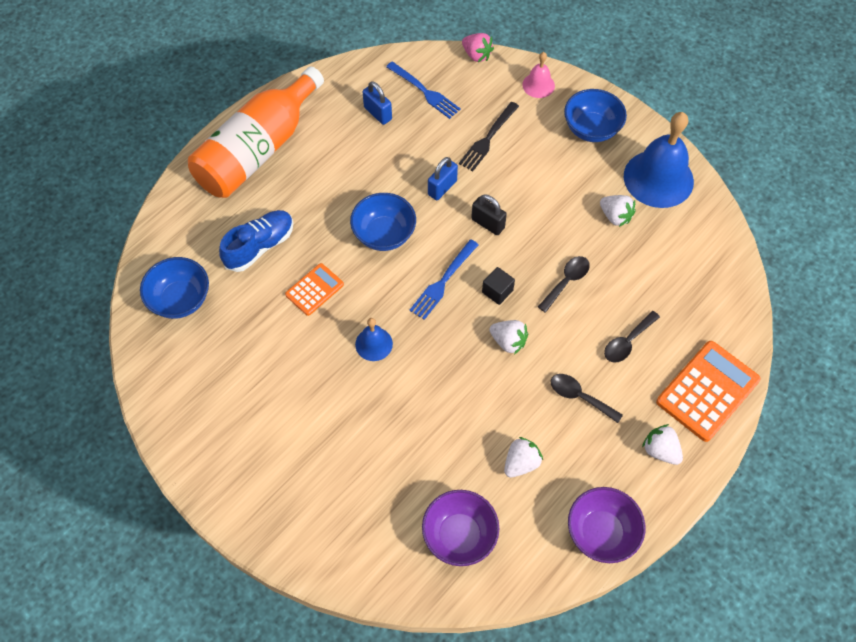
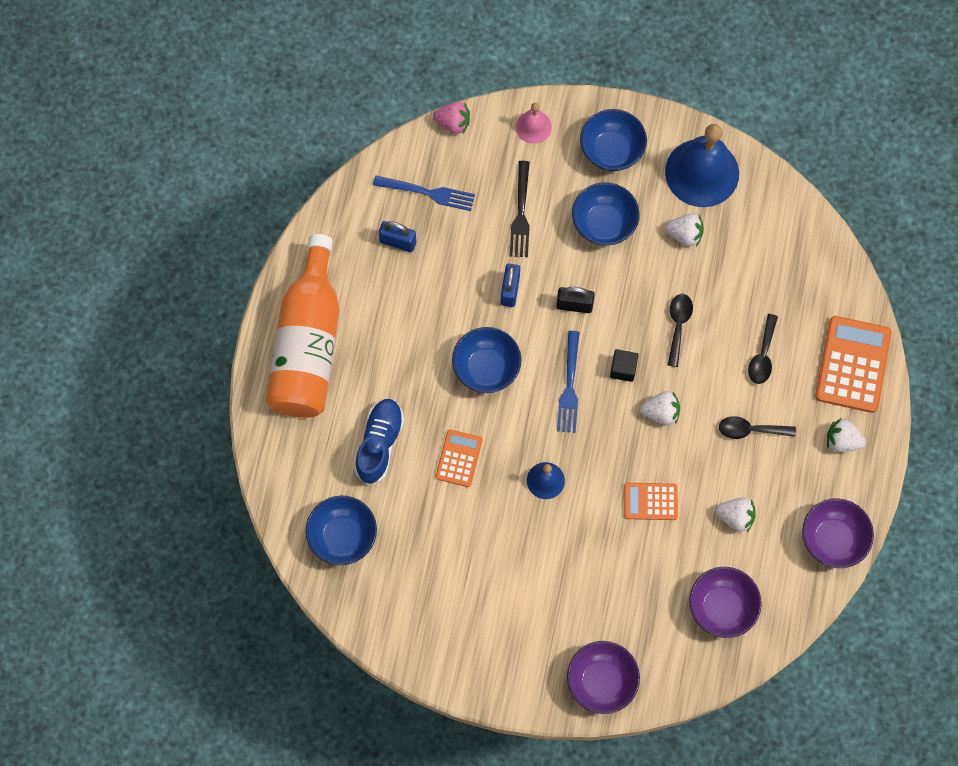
camera: 30 degrees left, 10 degrees up
(308, 538) = (601, 681): none -> purple bowl
(453, 409) = (650, 501): none -> orange calculator
(521, 463) = (735, 517): white strawberry -> white strawberry turned 90 degrees clockwise
(551, 177) = (603, 224): none -> blue bowl

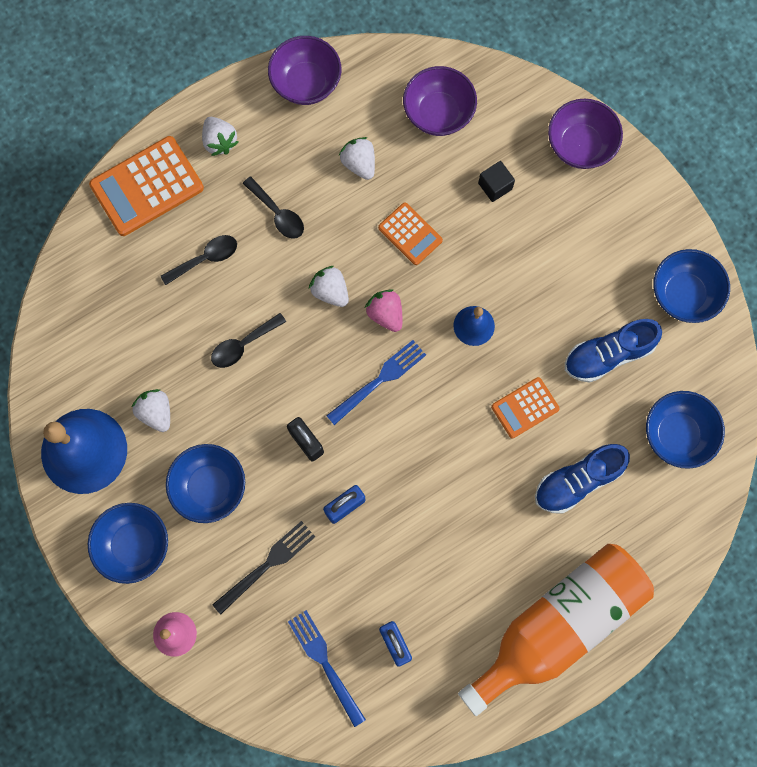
camera: 135 degrees left, 5 degrees up
(438, 546) = (608, 355): none -> blue shoe
(453, 123) = (238, 708): pink strawberry -> pink strawberry (385, 314)
(486, 368) = (430, 459): blue bowl -> blue bowl (683, 294)
(623, 369) = (323, 353): black cube -> black cube (495, 186)

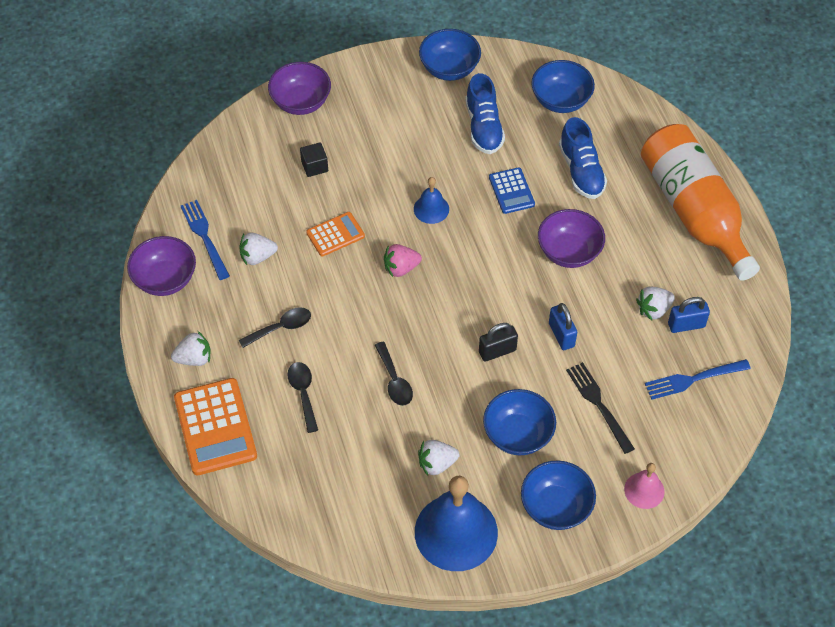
camera: 75 degrees left, 20 degrees down
(330, 291) = (367, 304): white strawberry -> white strawberry (653, 309)
(379, 380) = (458, 286): blue fork -> blue fork (204, 237)
(438, 113) = (234, 190): purple bowl -> purple bowl (569, 252)
(525, 408) = (511, 191): orange calculator -> blue calculator

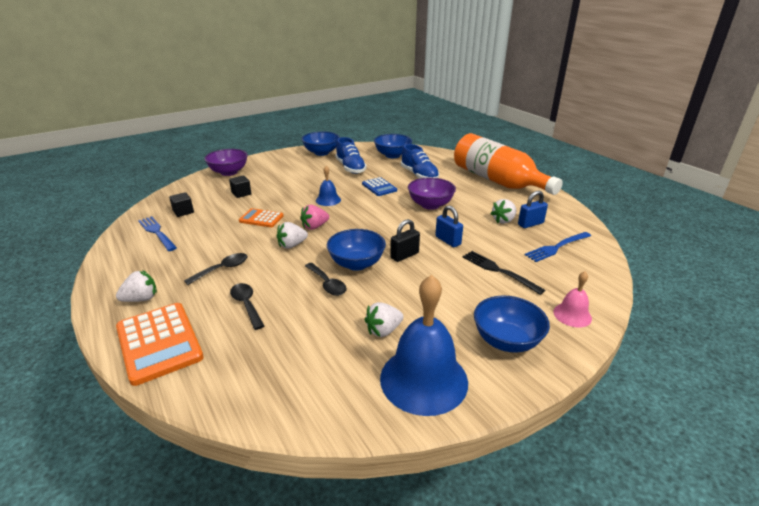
camera: 15 degrees left, 25 degrees down
(165, 279) = (120, 257): purple bowl -> none
(236, 196) = (183, 212): none -> black cube
(257, 257) = (200, 236): white strawberry -> white strawberry (292, 245)
(335, 234) = (261, 218): orange calculator -> orange calculator turned 120 degrees counterclockwise
(518, 434) = (445, 299): blue bowl -> blue bowl (356, 264)

